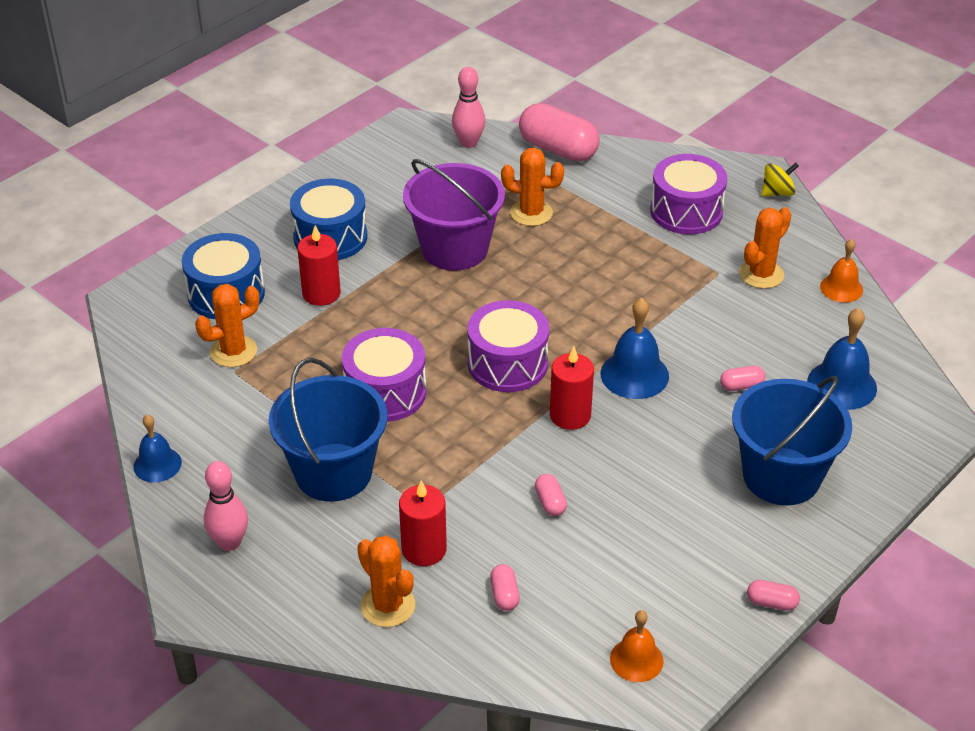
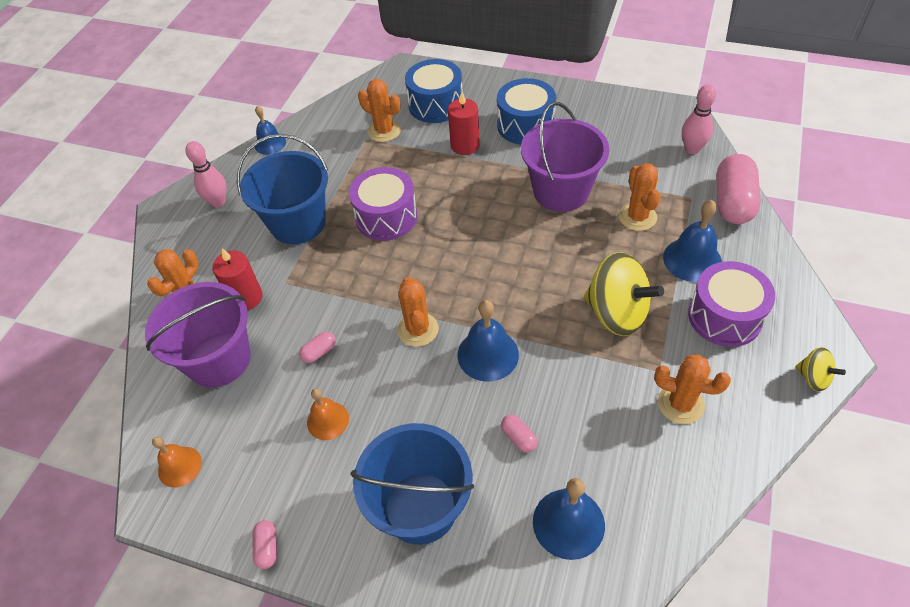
camera: 70 degrees right, 10 degrees up
(504, 595) = (219, 359): pink capsule -> purple bucket
(507, 364) = (453, 270): purple drum -> none
(570, 415) = (418, 329): red candle -> orange cactus
(609, 202) = (692, 259): none -> blue bell
(640, 272) = (617, 313): none -> yellow spinning top
(841, 288) = (710, 480): orange bell -> orange bell (328, 420)

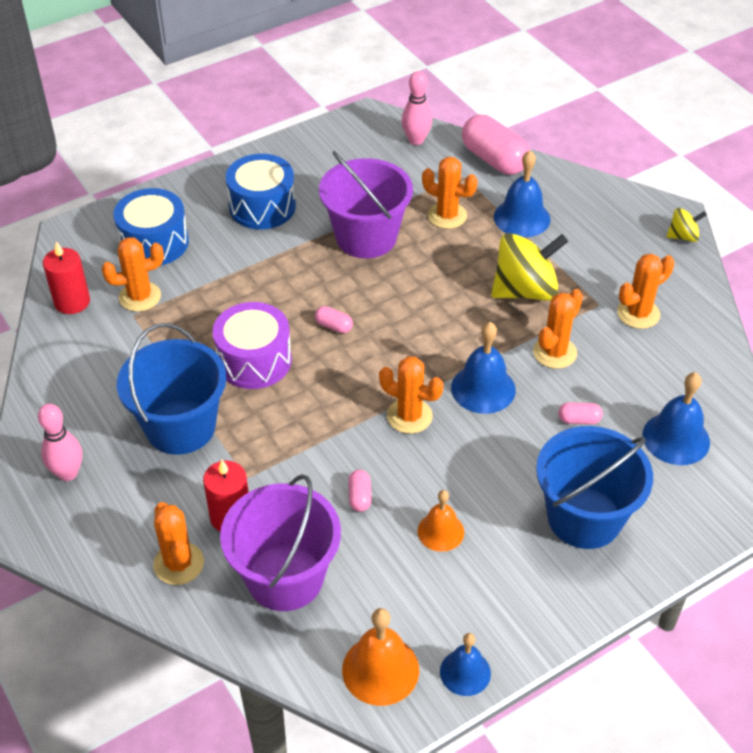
camera: 55 degrees left, 5 degrees down
(179, 466) = (380, 669): orange bell -> orange bell, size x1.52
(267, 547) = (528, 643): pink capsule -> pink capsule (334, 326)
(270, 143) = (36, 387): blue bell -> blue bell (465, 672)
(465, 145) = (234, 257): red candle -> red candle (72, 302)
(572, 375) = (554, 352): none -> orange cactus
(724, 316) = (590, 239): purple drum -> none

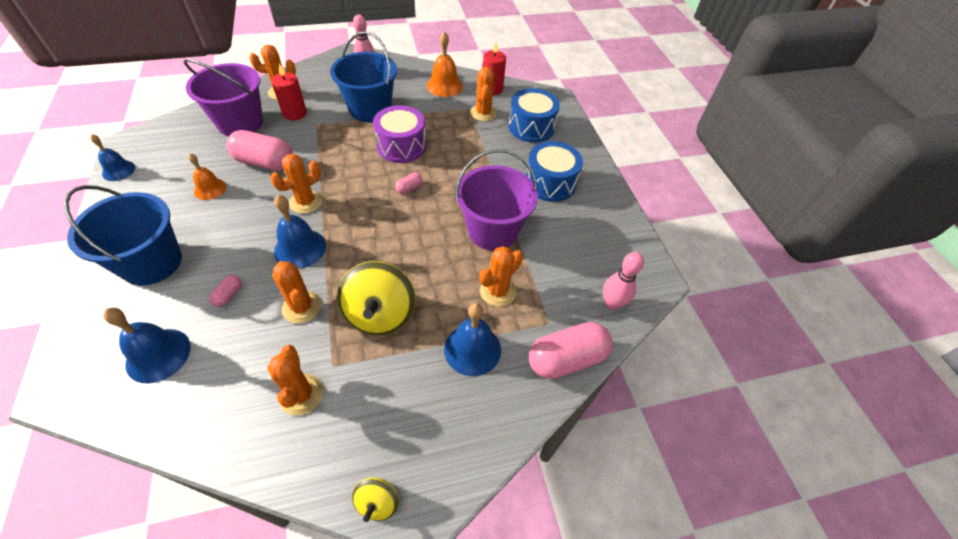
camera: 105 degrees right, 5 degrees up
(359, 497) = (265, 163): pink capsule -> pink capsule, size x2.25
(380, 669) = (155, 141): orange bell -> orange bell (444, 86)

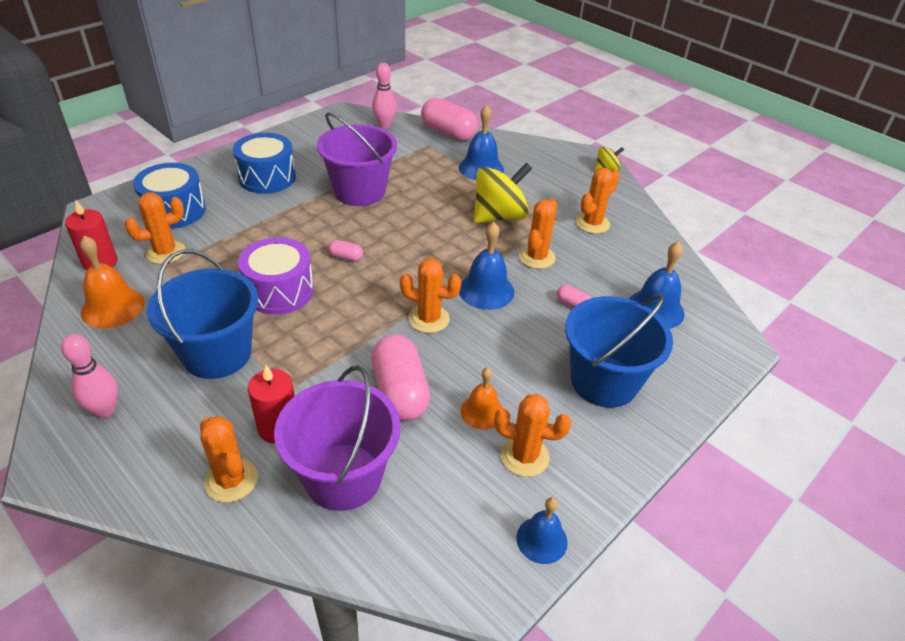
camera: 120 degrees left, 10 degrees down
(229, 295) = (573, 304): pink capsule -> pink capsule turned 45 degrees clockwise
(497, 291) = (422, 171): orange cactus -> orange cactus (524, 456)

